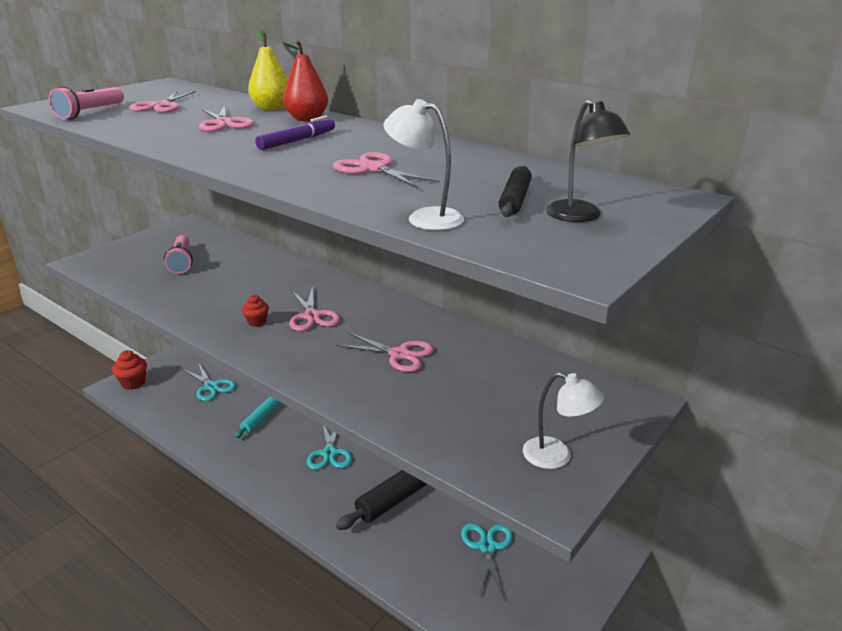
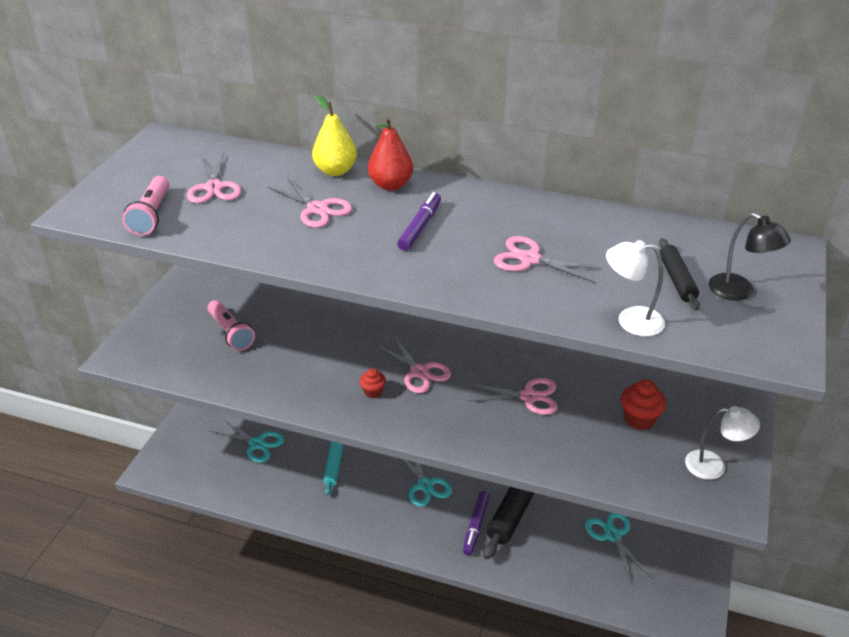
camera: 20 degrees left, 10 degrees up
(133, 383) = (168, 461): red cupcake -> red cupcake (639, 419)
(352, 500) = (476, 526): none -> purple marker

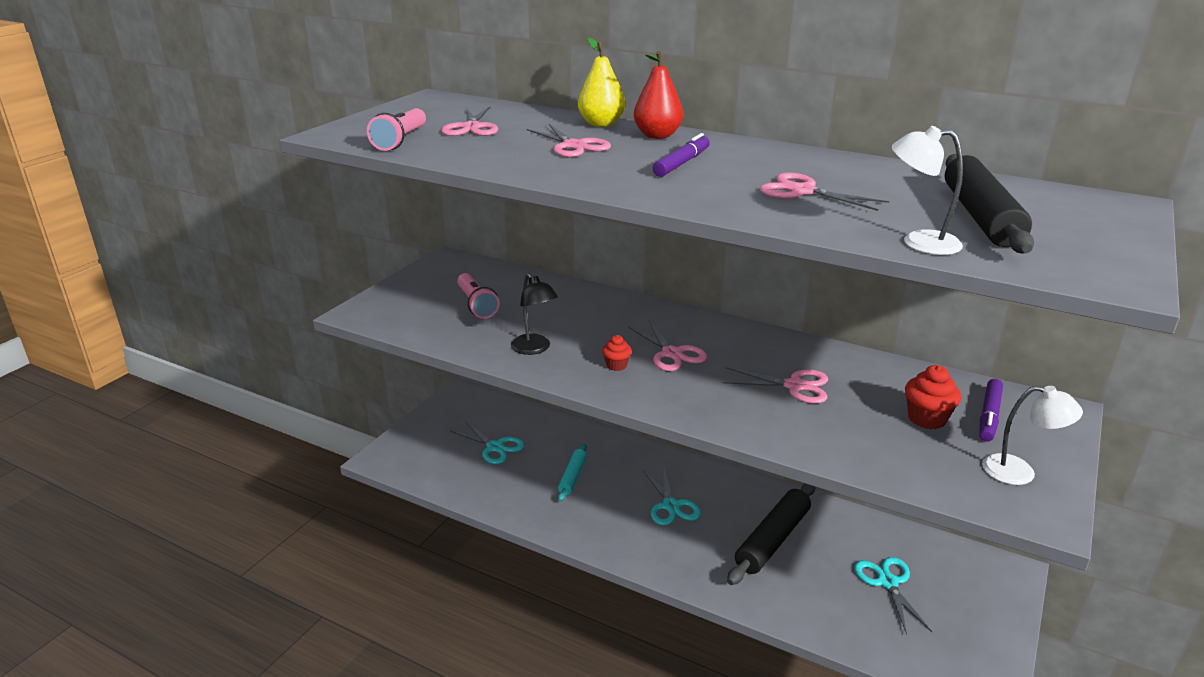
camera: 10 degrees right, 10 degrees down
(476, 526) = (723, 552): purple marker -> purple marker (989, 416)
(677, 279) = (980, 216): black rolling pin -> black rolling pin, size x1.78
(739, 292) = (1060, 230): black lamp -> black lamp (534, 349)

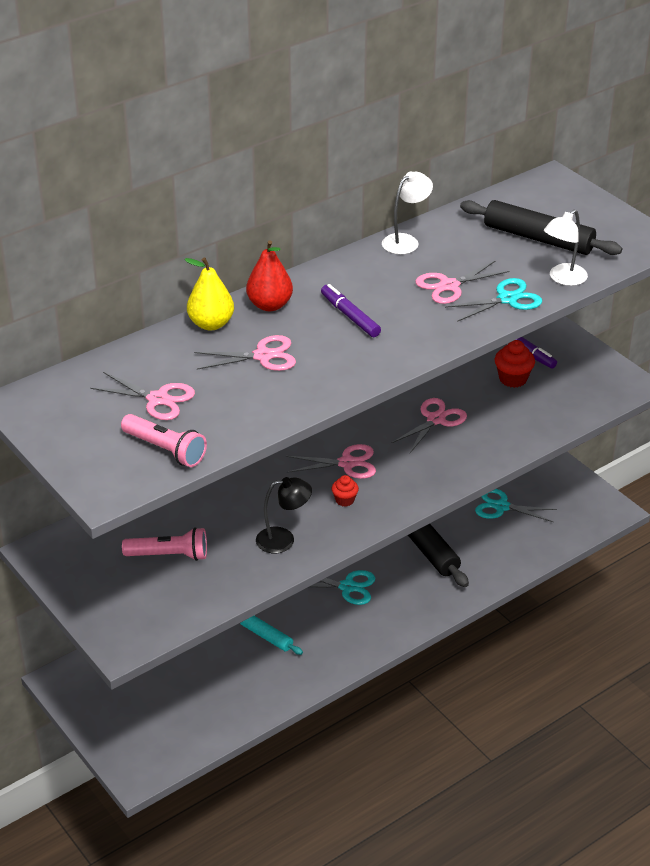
camera: 65 degrees left, 10 degrees up
(495, 447) = (181, 678): turquoise scissors -> turquoise scissors (507, 299)
(1020, 472) = (589, 371): white lamp -> white lamp (405, 241)

